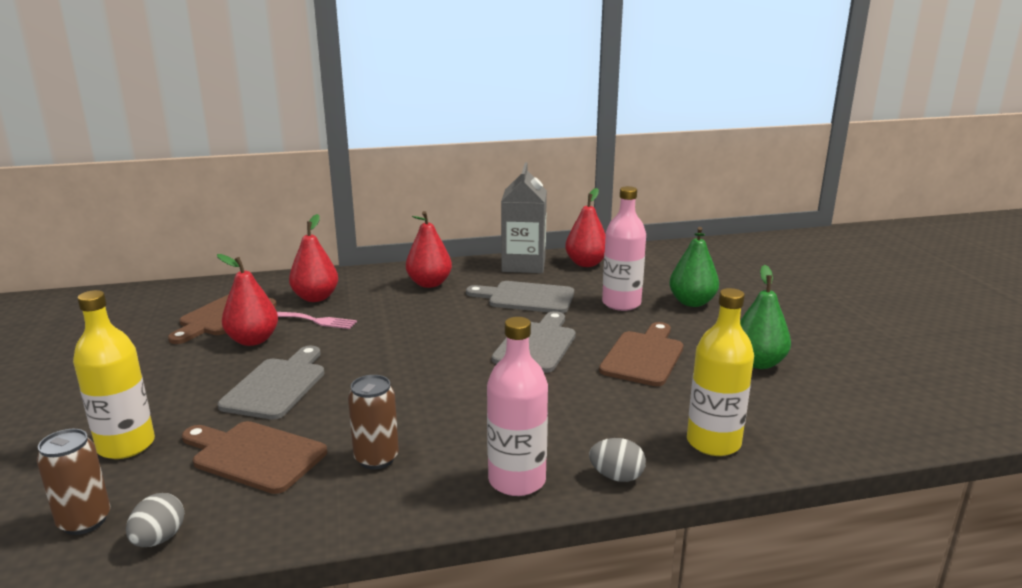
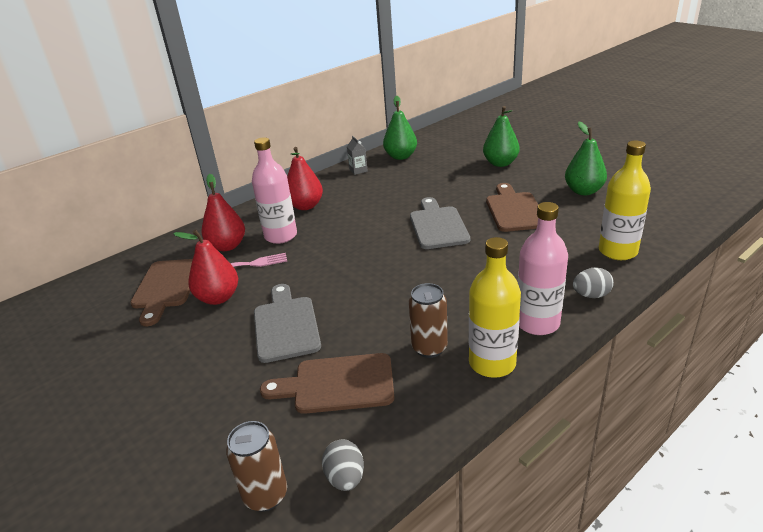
camera: 25 degrees left, 10 degrees up
(126, 445) = (220, 422): yellow bottle -> yellow bottle (492, 363)
(523, 265) = (358, 170): grey carton -> grey carton, size x0.43
(526, 298) = (390, 194): grey cutting board -> none
(586, 263) = (401, 156): red pear -> green pear
(621, 303) = (458, 178): pink bottle -> pink bottle (281, 236)

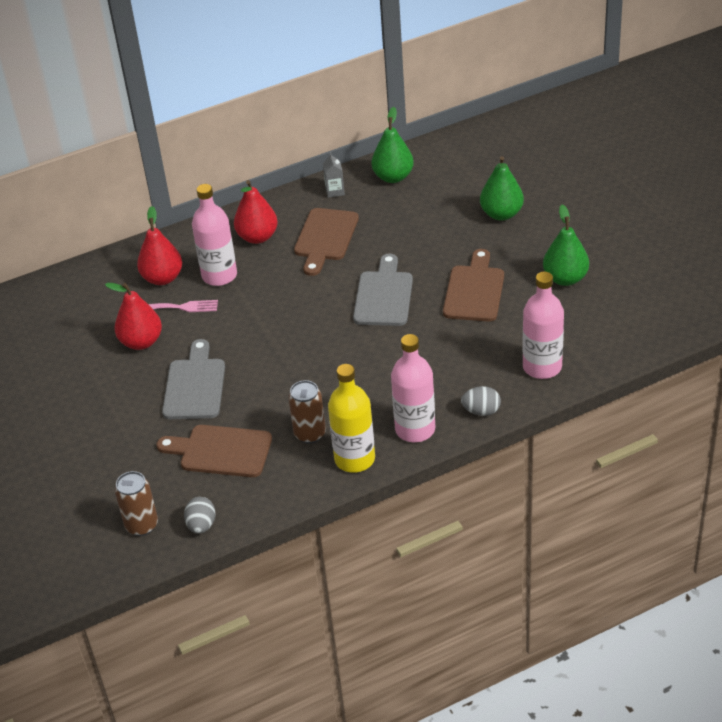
camera: 15 degrees right, 10 degrees up
(166, 287) = (95, 319): brown cutting board -> brown cutting board (325, 238)
(617, 251) = (542, 367): yellow bottle -> pink bottle

